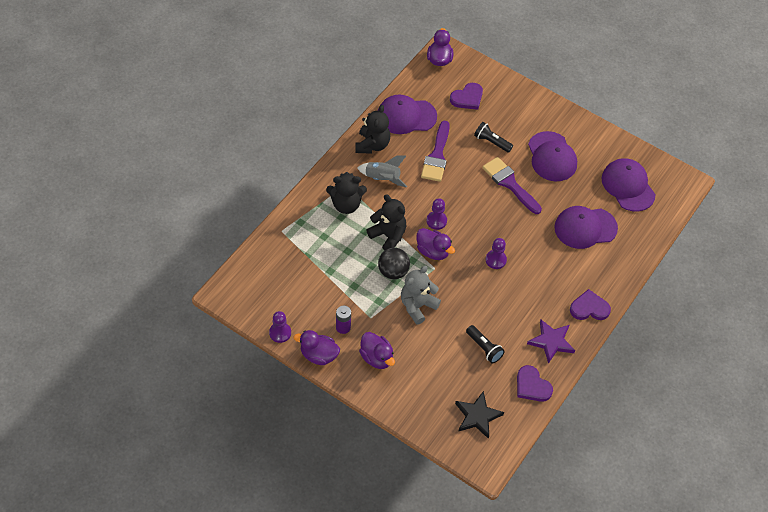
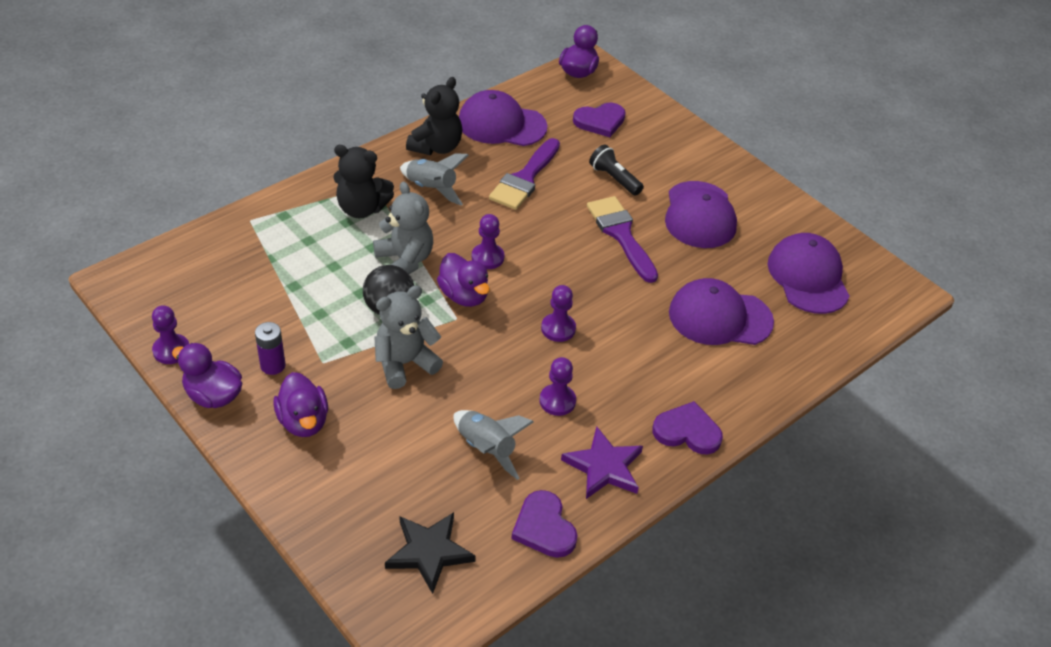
camera: 15 degrees right, 10 degrees down
(388, 236) = (405, 260): black teddy bear -> grey teddy bear
(484, 348) = (486, 449): black flashlight -> grey rocket
(512, 308) = (557, 401): none -> purple pawn

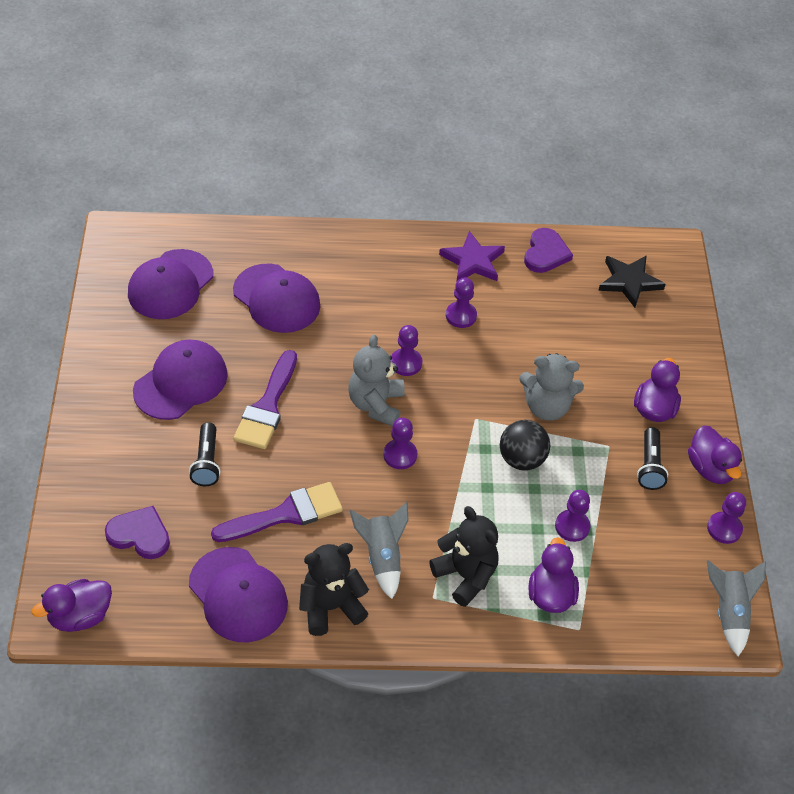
camera: 140 degrees left, 5 degrees up
(273, 365) = (650, 466): purple battery -> black flashlight
(306, 282) = (572, 526): none -> purple pawn
(405, 260) = (472, 496): grey teddy bear -> grey teddy bear (376, 404)
(464, 295) = (452, 433): purple duck -> purple duck (550, 595)
(486, 449) = (540, 316): grey rocket -> grey rocket (729, 612)
(687, 431) = (394, 247): purple heart -> none

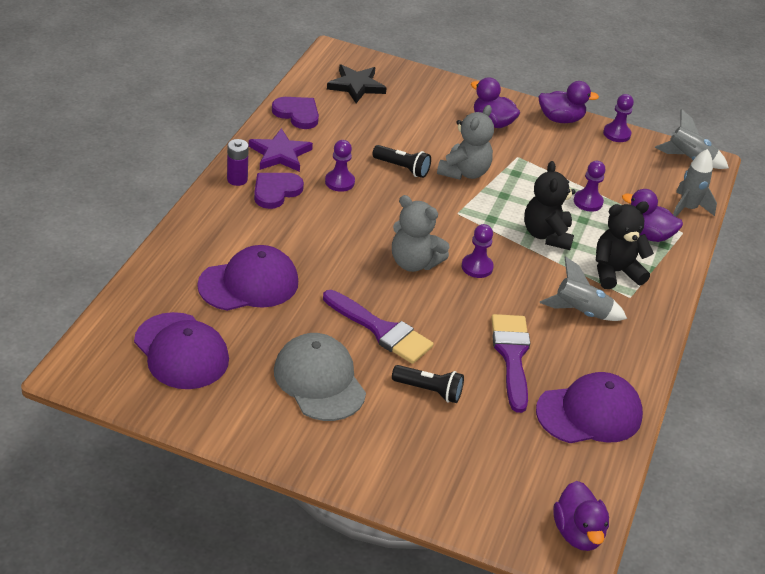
camera: 70 degrees left, 10 degrees down
(140, 535) = (496, 462): purple heart -> purple heart (276, 191)
(181, 382) = (319, 381): purple cap -> grey cap
(330, 607) = (621, 358): black teddy bear -> black teddy bear (546, 235)
(406, 363) = (376, 230): purple pawn -> none
(413, 245) = (237, 179): none -> purple battery
(522, 459) = (511, 203): black ball -> none
(627, 627) = (688, 209): none -> grey rocket
(650, 466) = (546, 145): black flashlight -> black flashlight (402, 168)

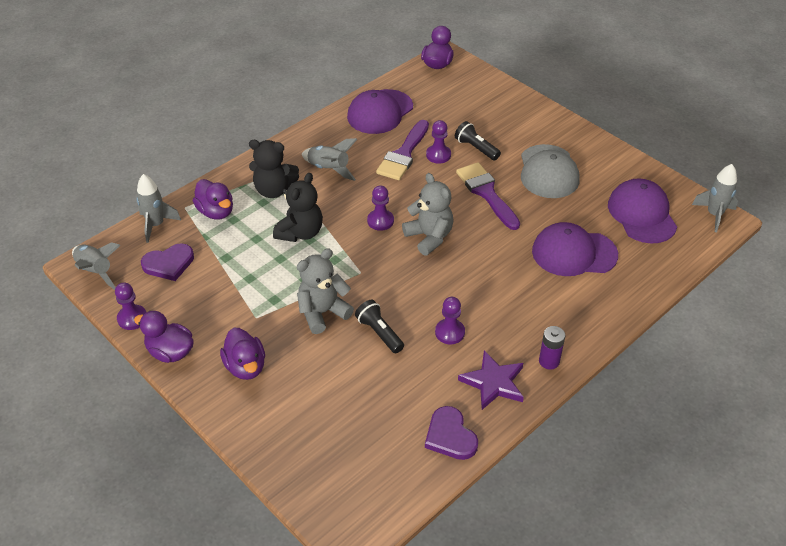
camera: 150 degrees left, 5 degrees up
(87, 374) = (714, 215): none -> grey rocket
(276, 191) = (516, 337): purple heart -> purple heart (169, 264)
(356, 86) = (359, 464): black star -> none
(588, 202) = (236, 253): purple pawn -> purple pawn (438, 155)
(589, 413) = (380, 112): purple cap -> purple cap turned 60 degrees counterclockwise

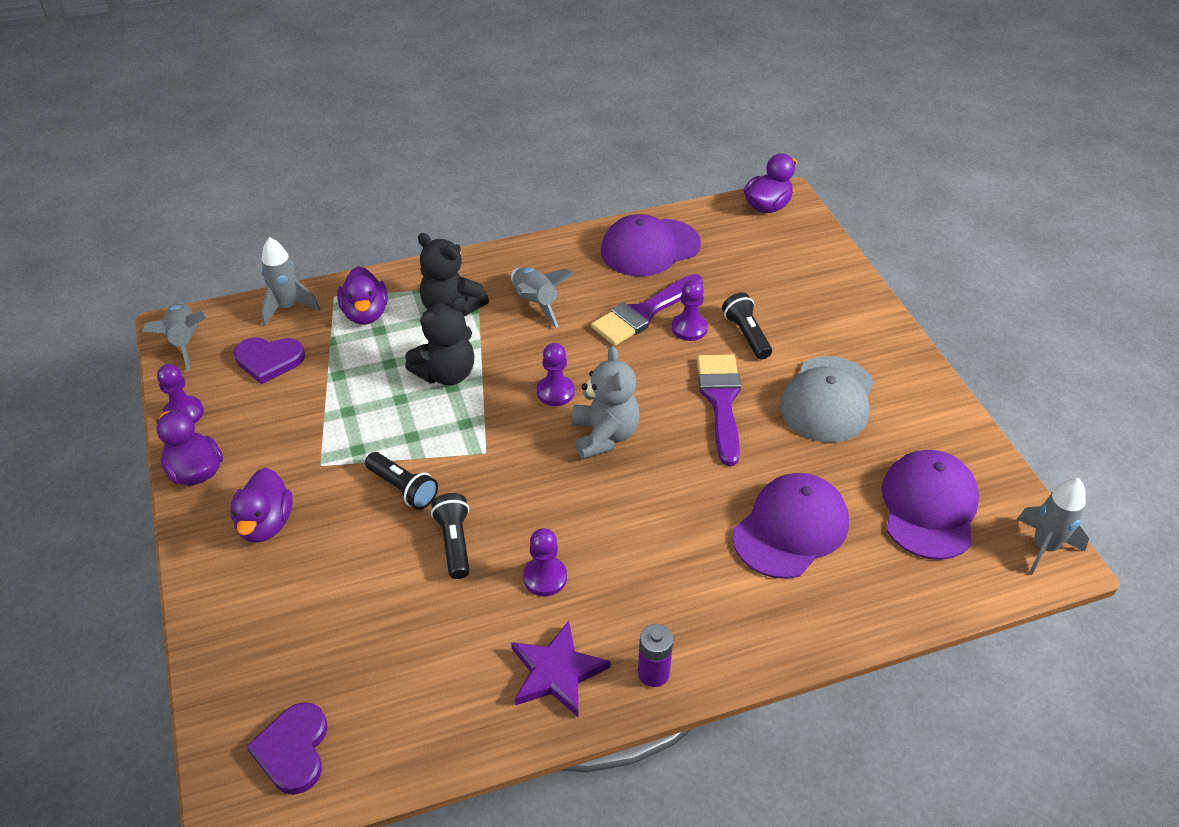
camera: 25 degrees right, 0 degrees up
(322, 312) = (403, 488): grey teddy bear -> black flashlight
(450, 436) = (450, 724): purple heart -> purple heart (293, 750)
(574, 253) = (790, 529): purple cap -> purple cap turned 105 degrees clockwise

